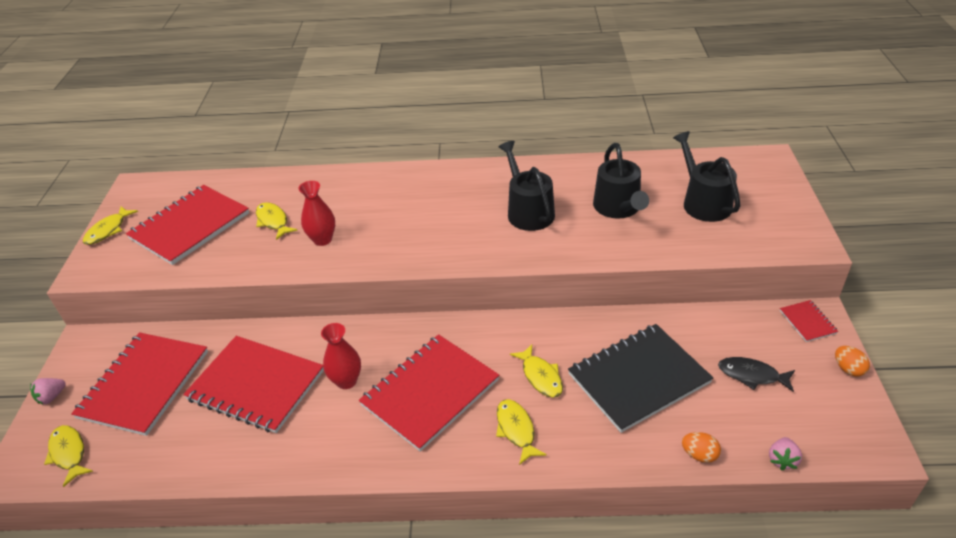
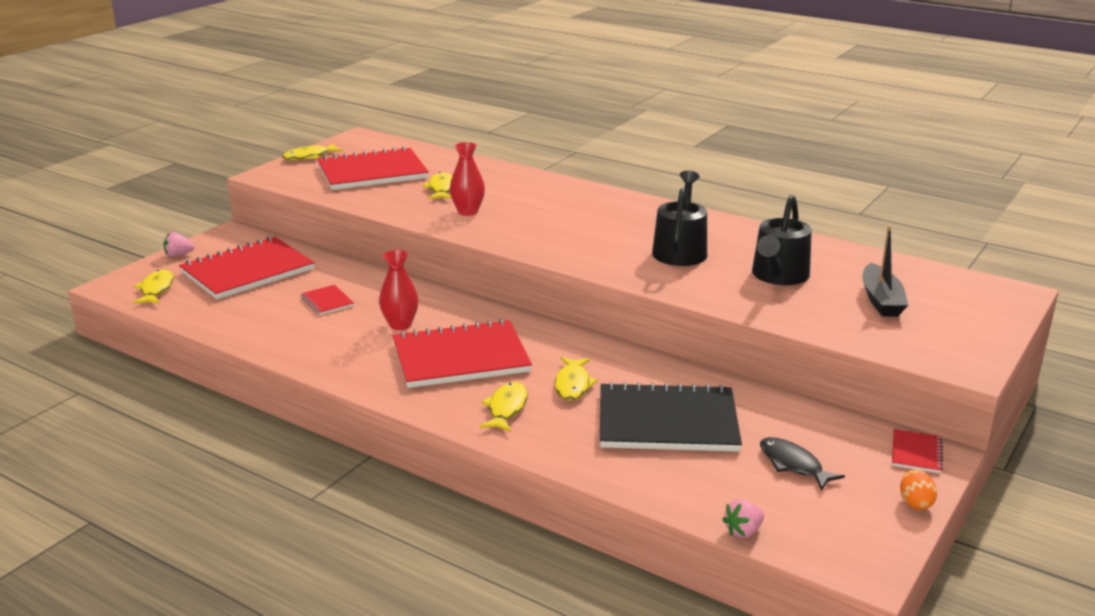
camera: 30 degrees right, 15 degrees down
(256, 385) = (327, 301): red notebook -> red notebook, size x0.43
(699, 455) = (660, 493): orange egg -> none
(703, 202) = (881, 300): black watering can -> black boat

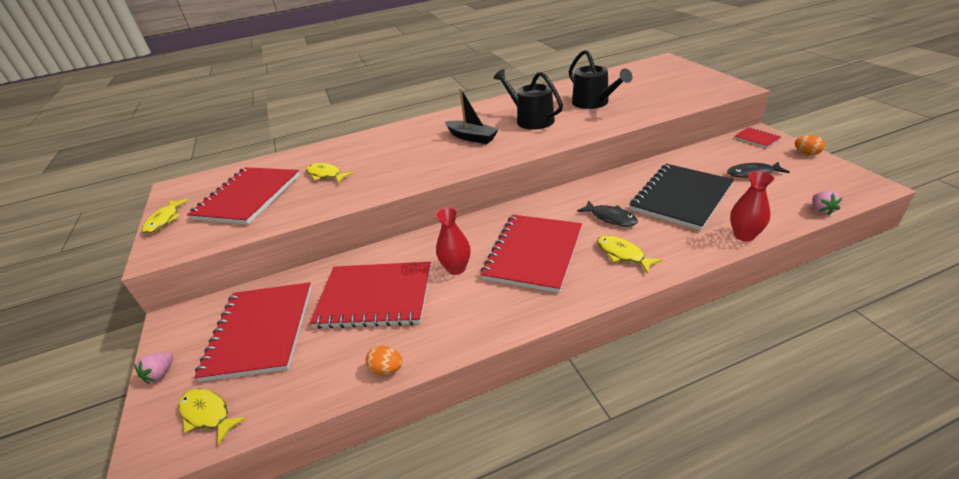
camera: 50 degrees left, 10 degrees up
(247, 339) = (387, 369): none -> orange egg
(327, 301) = (375, 297): red notebook -> red notebook, size x2.32
(468, 212) = (379, 174): red vase -> red vase (744, 235)
(572, 385) = (610, 218): yellow fish -> black fish
(881, 300) = (647, 87): black boat -> black boat (472, 137)

